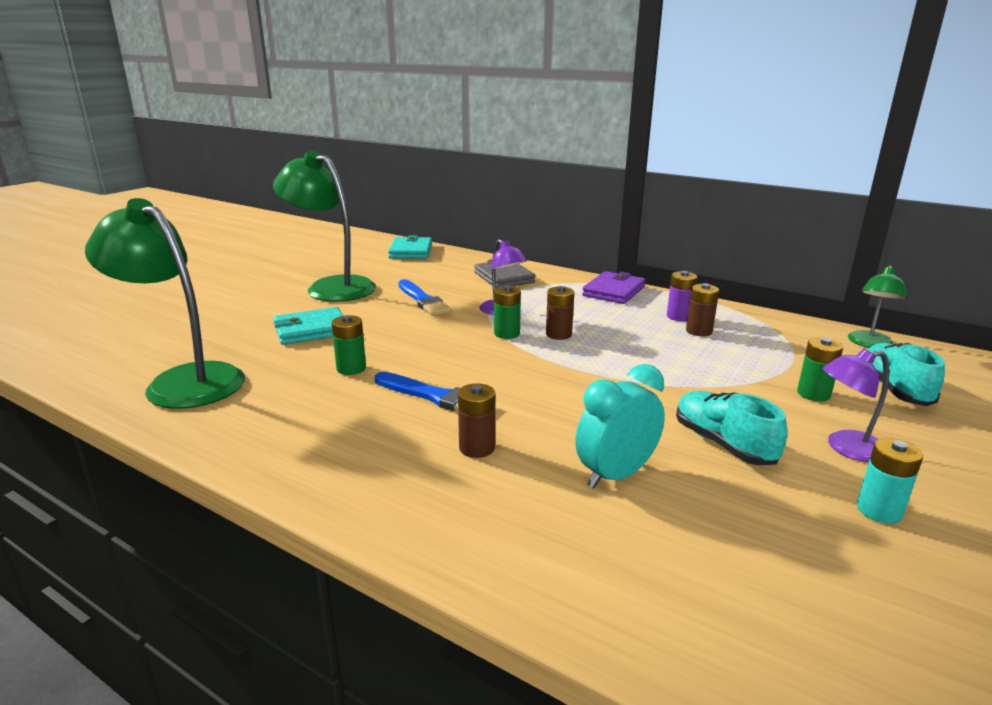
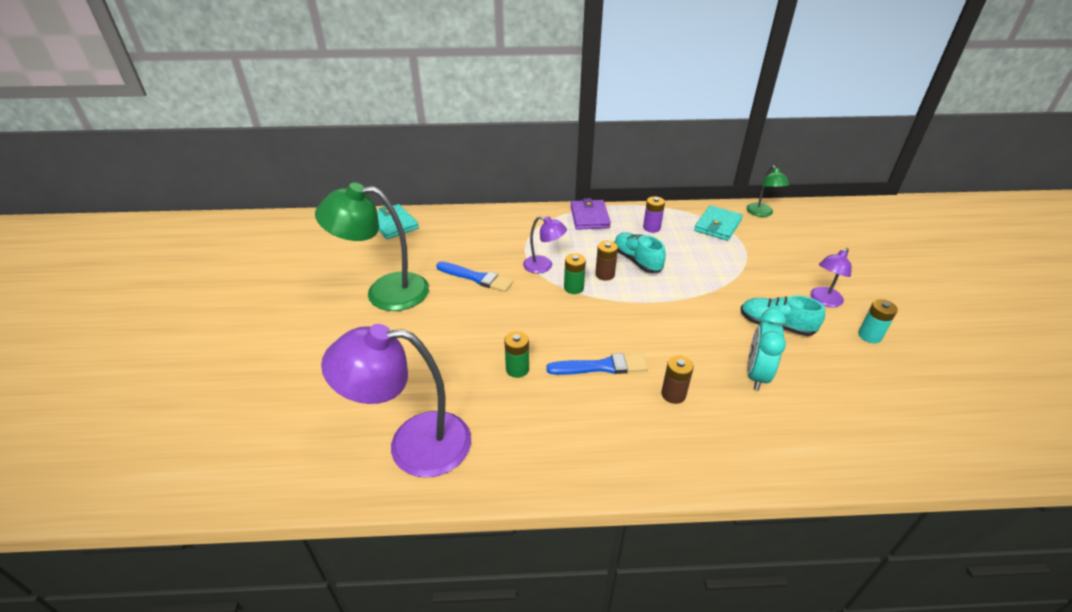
camera: 35 degrees left, 15 degrees up
(183, 381) = (413, 444): green lamp -> purple lamp
(311, 330) = (436, 346): turquoise wallet -> turquoise wallet (717, 225)
(504, 277) = (503, 230): grey wallet -> none
(699, 331) = (675, 237): brown battery -> none
(813, 394) = (775, 266): green battery -> none
(894, 389) = (802, 246): turquoise shoe -> turquoise shoe (637, 261)

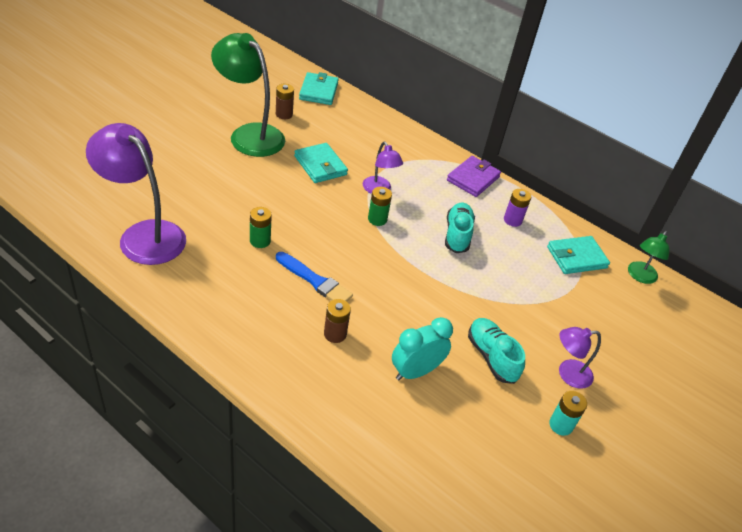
camera: 35 degrees right, 5 degrees up
(476, 278) = (320, 165): blue brush -> turquoise wallet
(605, 274) = (415, 227): brown battery -> brown battery (284, 114)

